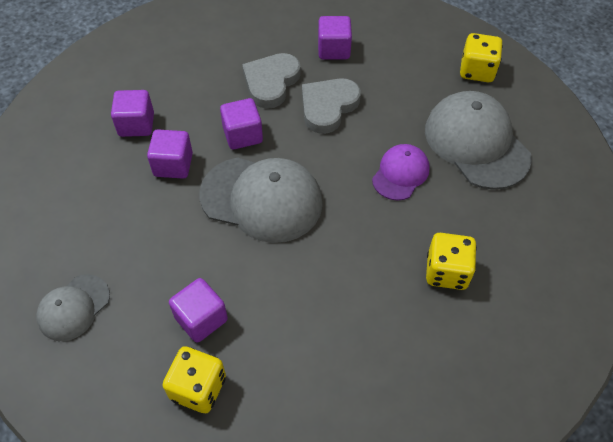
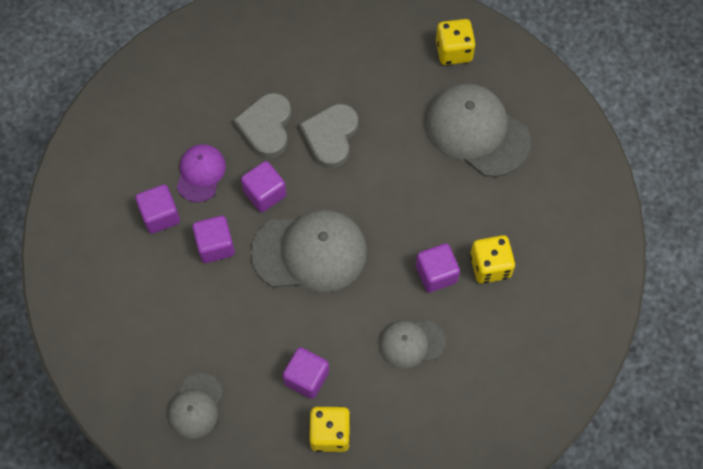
camera: 20 degrees left, 10 degrees up
(330, 322) = (411, 343): none -> grey cap
(334, 50) = (311, 70): purple cube -> purple cube (436, 274)
(400, 173) = (421, 186): purple cap -> purple cap (200, 173)

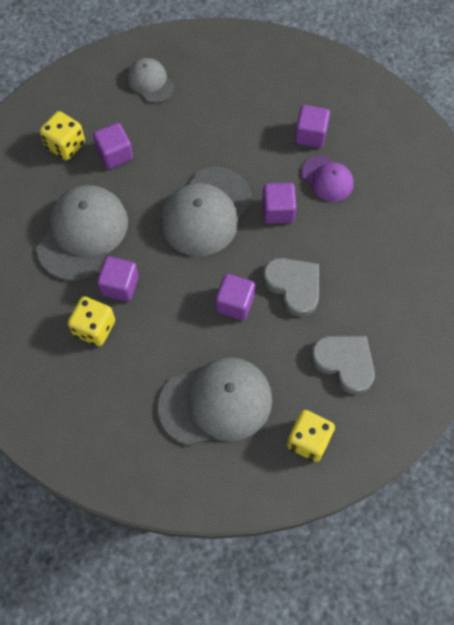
camera: 125 degrees right, 0 degrees up
(215, 246) = (259, 155): purple cube -> purple cube (235, 303)
(266, 127) = (336, 245): grey heart -> grey heart (344, 363)
(411, 343) = (83, 234): grey cap -> grey cap, size x1.80

